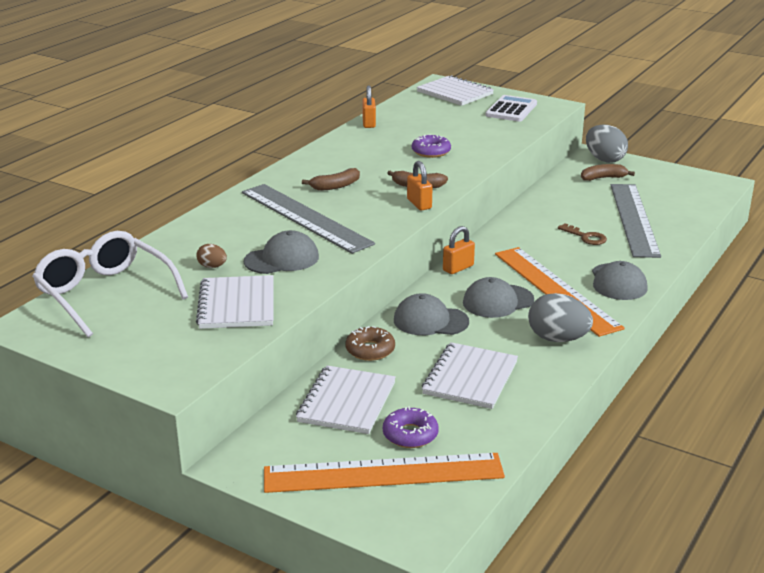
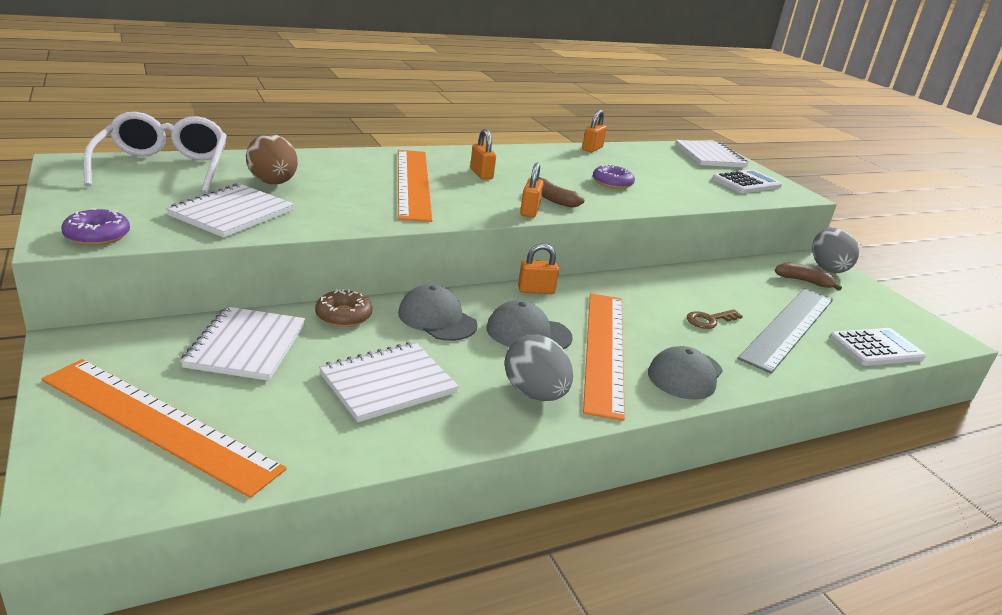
camera: 30 degrees right, 0 degrees up
(212, 266) = (273, 183): brown egg -> brown egg, size x1.98
(282, 259) = (335, 200): grey cap -> none
(305, 217) = (413, 183): grey ruler -> orange ruler
(335, 186) = (481, 174): brown banana -> orange padlock
(346, 402) = (246, 346): white notebook -> white notebook turned 45 degrees counterclockwise
(410, 434) = (245, 403): purple donut -> purple donut (97, 235)
(586, 237) = (709, 320): brown key -> brown key turned 75 degrees clockwise
(693, 210) = (875, 348): none -> white calculator

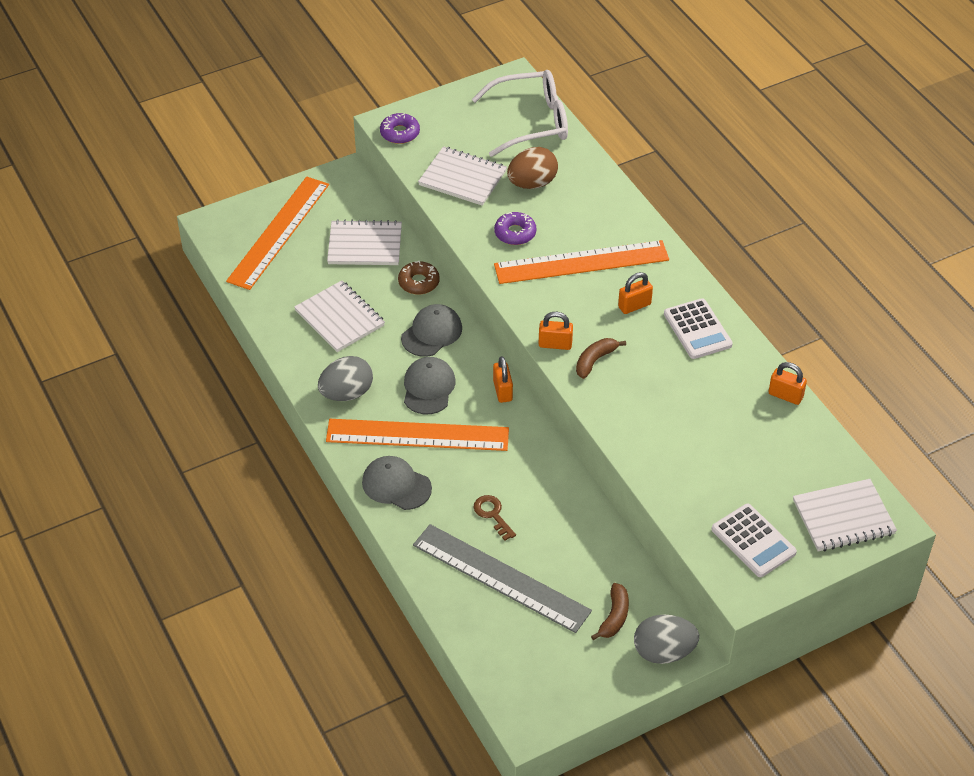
camera: 90 degrees right, 20 degrees up
(612, 183) = (672, 409): purple donut -> purple donut (515, 233)
(875, 348) = (483, 644): white calculator -> white calculator (697, 329)

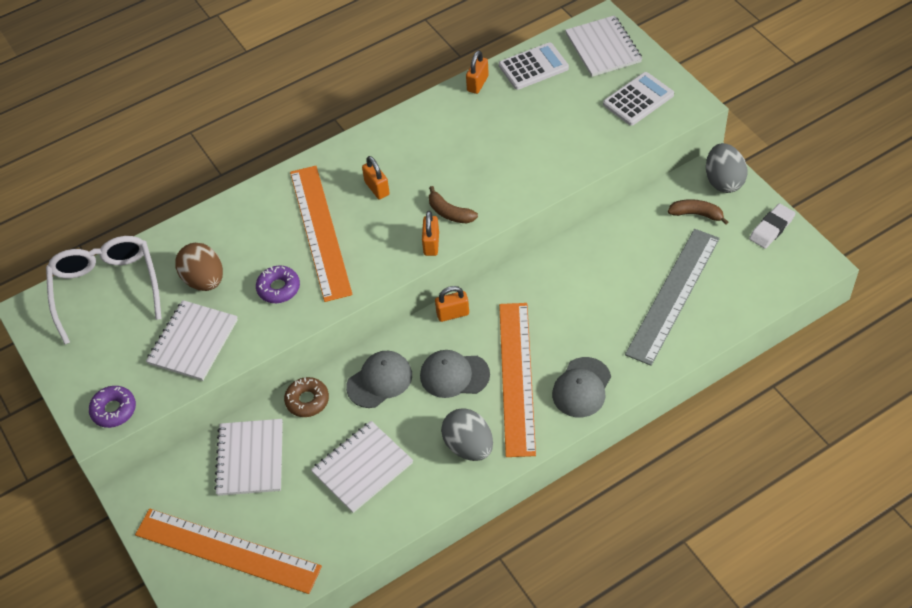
camera: 90 degrees left, 5 degrees up
(432, 333) = (379, 380): grey cap -> grey cap turned 105 degrees clockwise
(492, 514) = (604, 308): brown key -> none
(585, 688) = (771, 228): none -> white eraser
(697, 329) = (404, 143): white calculator -> white calculator (533, 67)

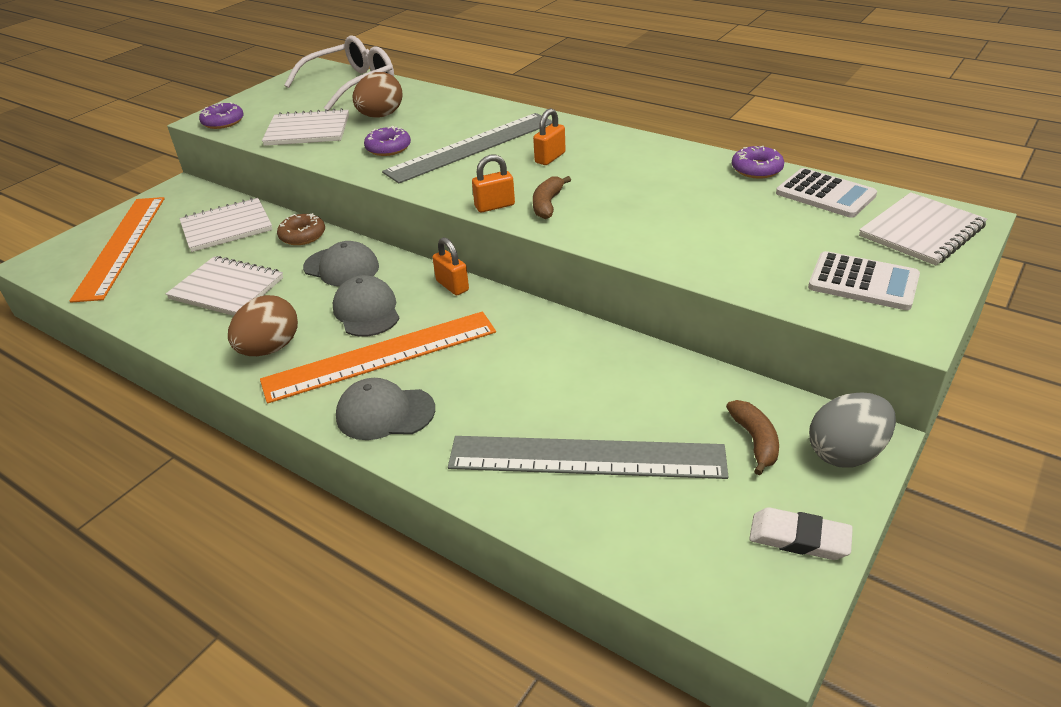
camera: 65 degrees right, 15 degrees down
(320, 231) = (471, 147): orange ruler -> grey ruler
(468, 446) = (270, 349): grey egg -> brown egg
(477, 83) = (756, 169): orange padlock -> purple donut

